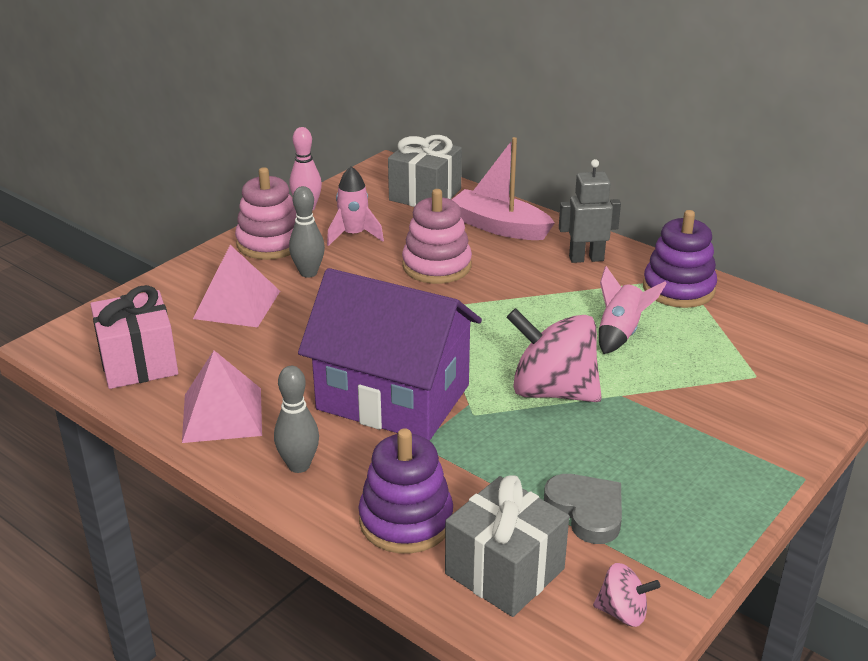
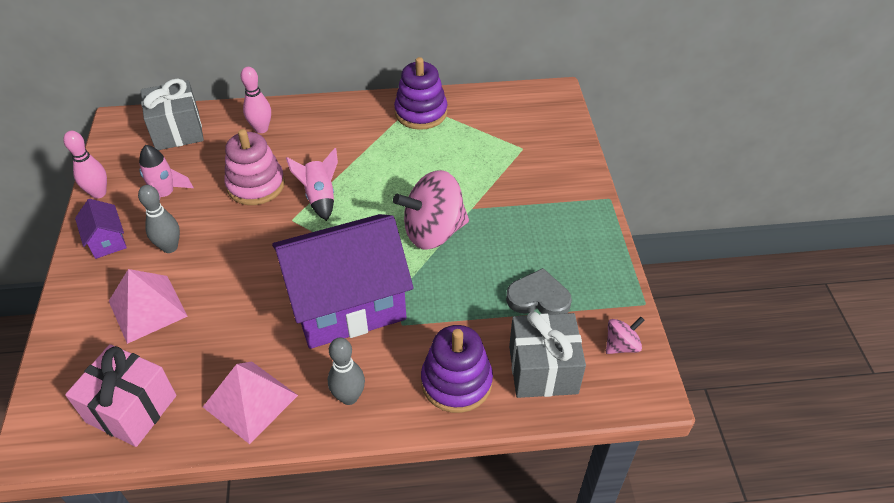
camera: 45 degrees left, 15 degrees up
(270, 243) = (107, 240): pink stacking toy -> purple house
(499, 227) = (261, 129): pink boat -> pink bowling pin
(586, 258) = (344, 122): grey robot -> none
(620, 333) = (424, 165): pink rocket -> pink rocket (320, 197)

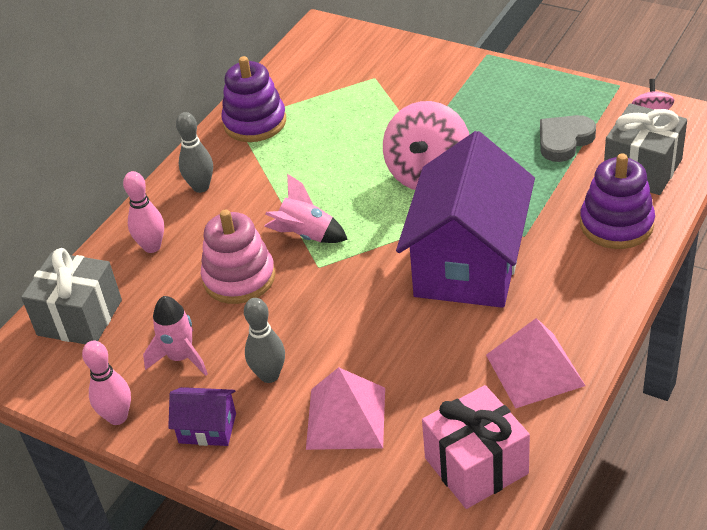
camera: 50 degrees left, 5 degrees down
(349, 397) = (581, 299): grey bowling pin -> grey bowling pin (201, 187)

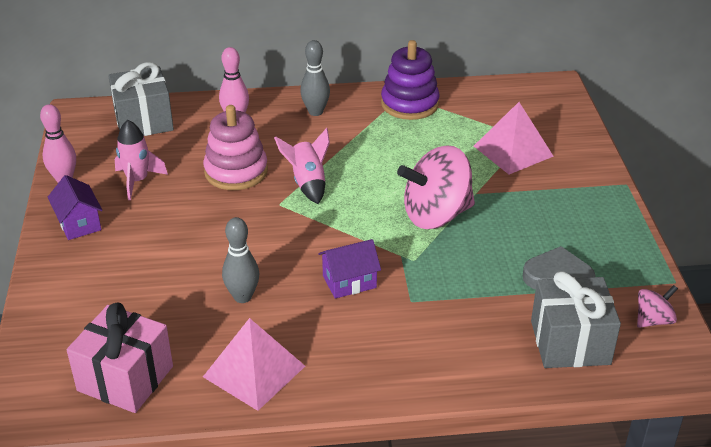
camera: 50 degrees right, 5 degrees down
(269, 375) = (148, 229): grey bowling pin -> grey bowling pin (242, 297)
(346, 418) = (131, 286): pink pyramid -> pink pyramid (513, 151)
(469, 263) = (349, 282): purple house -> purple house, size x0.41
(616, 224) = (477, 353): purple stacking toy -> none

